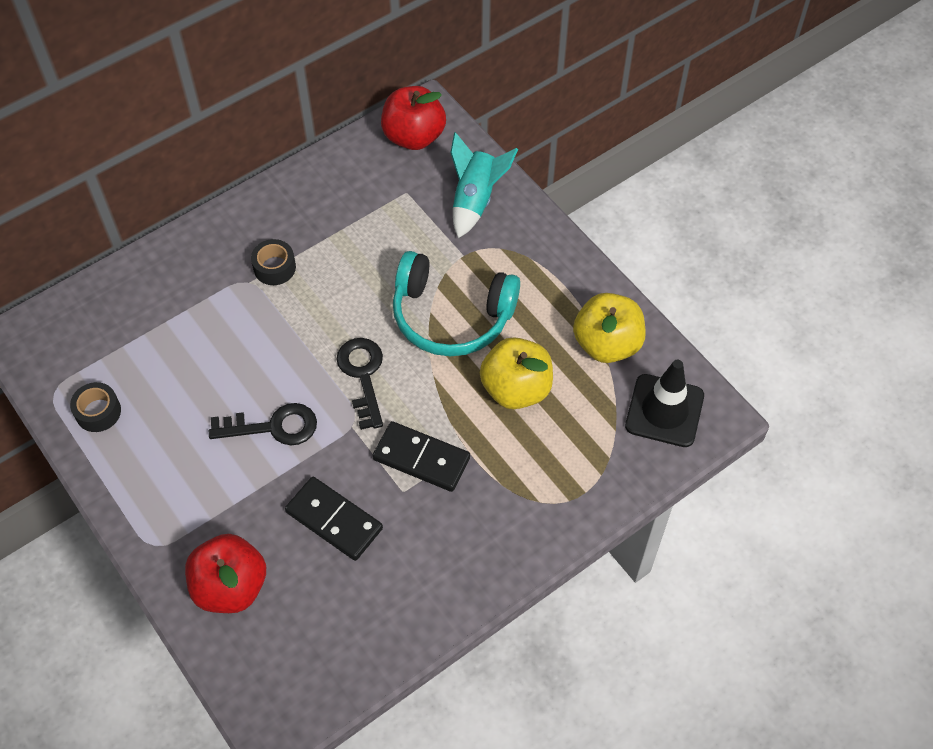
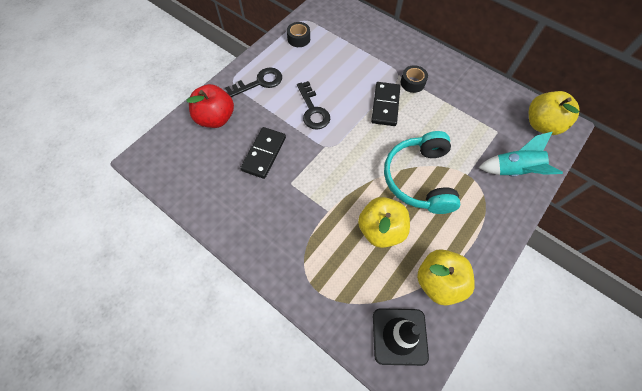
camera: 75 degrees right, 5 degrees up
(363, 375) = (359, 143): black key -> black key (259, 82)
(414, 137) = (541, 124): red apple -> yellow apple
(421, 458) = (314, 187): black domino -> black domino (385, 105)

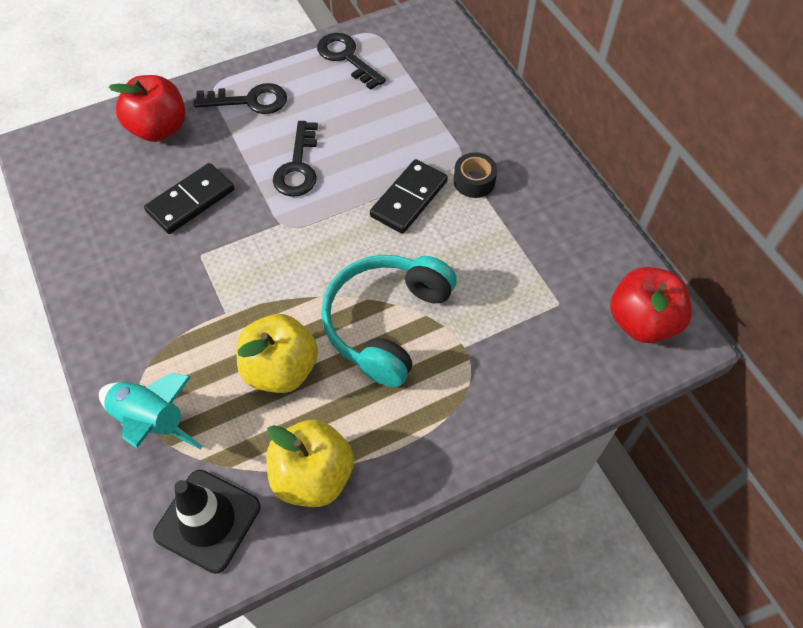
camera: 25 degrees right, 5 degrees down
(298, 39) = (346, 57): black tape -> black key
(513, 170) = (542, 371): turquoise rocket -> turquoise rocket (152, 421)
(541, 124) = (642, 321): yellow apple -> red apple

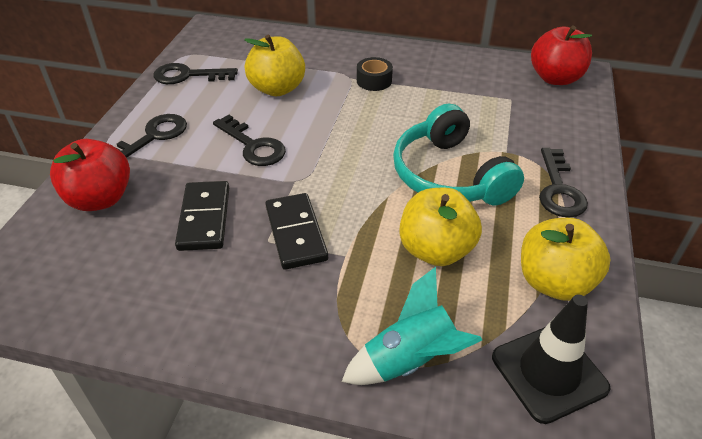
camera: 50 degrees left, 15 degrees down
(389, 125) = (277, 89): none -> yellow apple
(408, 199) = (353, 112): black domino -> black domino (295, 233)
(445, 418) = (559, 189): none -> black key

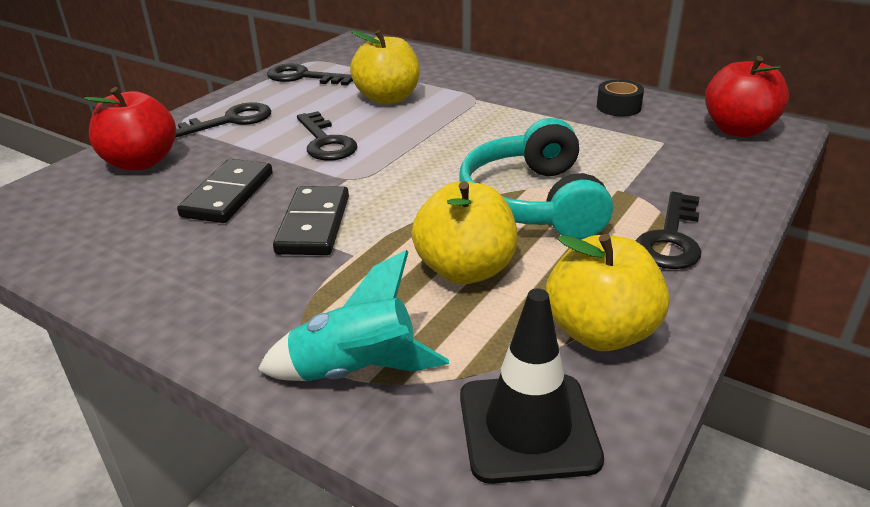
camera: 20 degrees right, 10 degrees down
(374, 81) = (502, 105): black tape -> black tape (618, 107)

